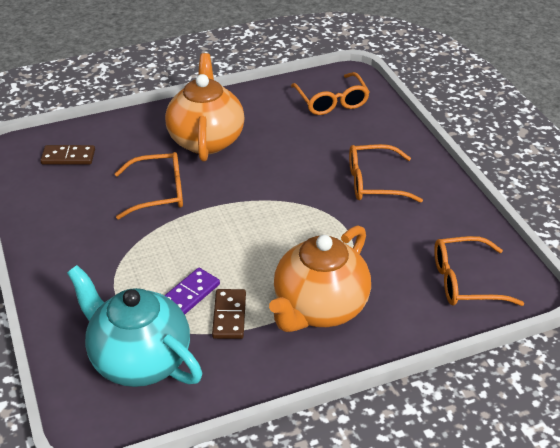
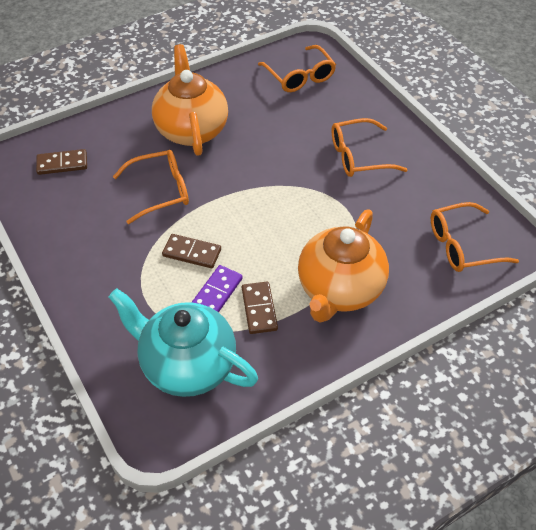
camera: 10 degrees left, 10 degrees up
(174, 254) = (192, 253): none -> brown domino

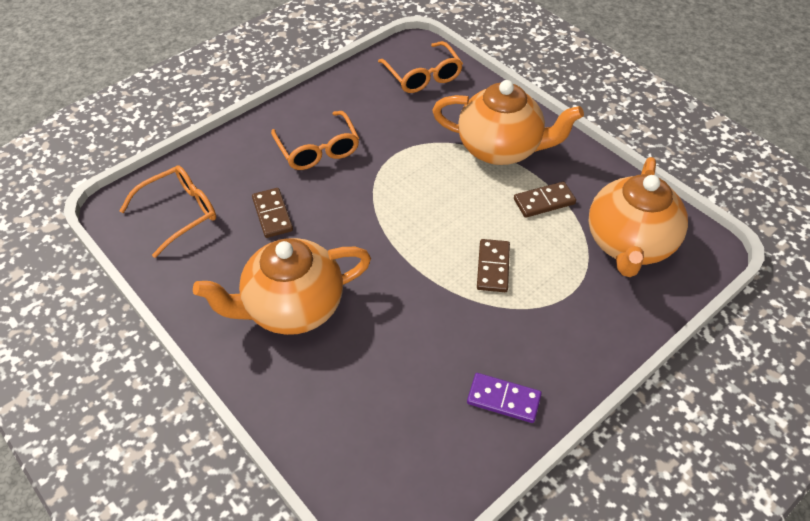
camera: 100 degrees left, 0 degrees up
(62, 164) = (382, 447): brown domino -> brown domino (272, 214)
(160, 191) = (408, 317): orange glasses -> none
(187, 365) = (628, 244): turquoise teapot -> orange teapot
(217, 292) = (537, 237): purple domino -> purple domino (503, 399)

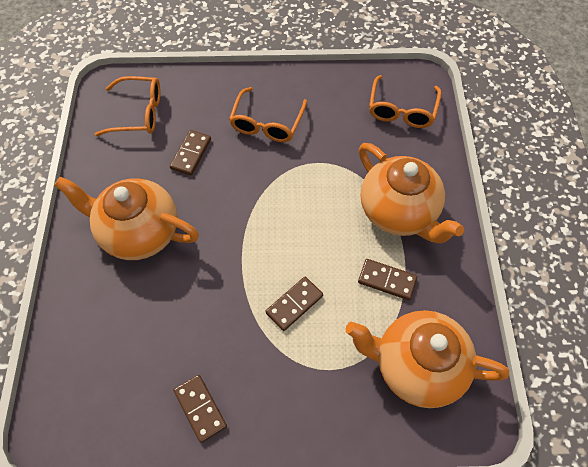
camera: 40 degrees right, 10 degrees up
(503, 399) = (200, 408): purple domino -> brown domino
(628, 244) = (416, 366): orange teapot -> orange teapot turned 45 degrees clockwise

